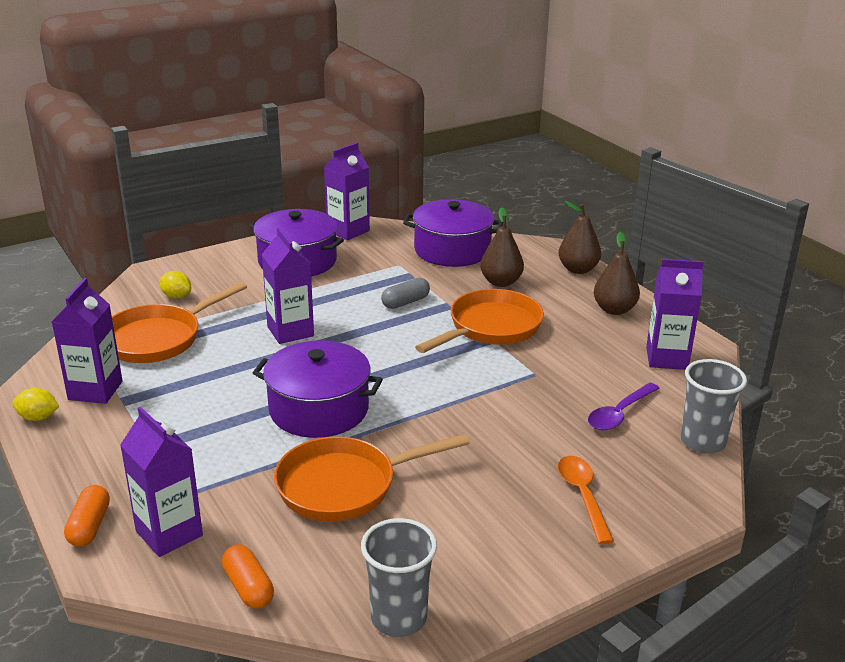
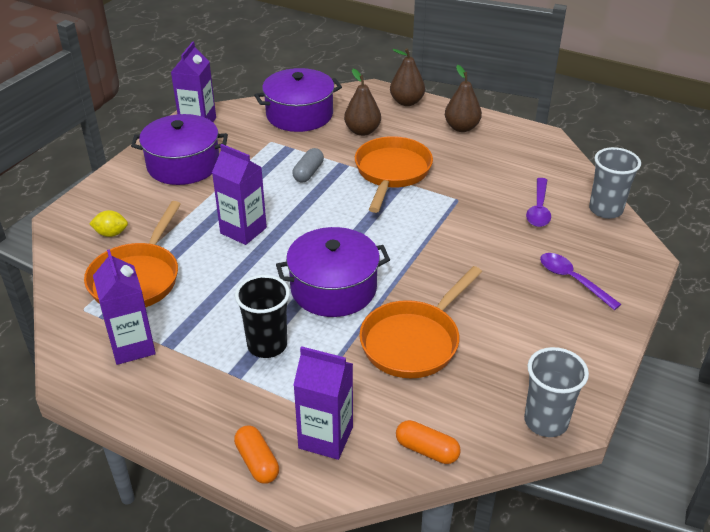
camera: 30 degrees left, 10 degrees up
(38, 417) = (107, 391): yellow lemon -> none
(205, 434) = (267, 345): none -> black cup
(583, 496) = (572, 280): orange spoon -> purple spoon
(666, 358) = (529, 155): purple carton -> none

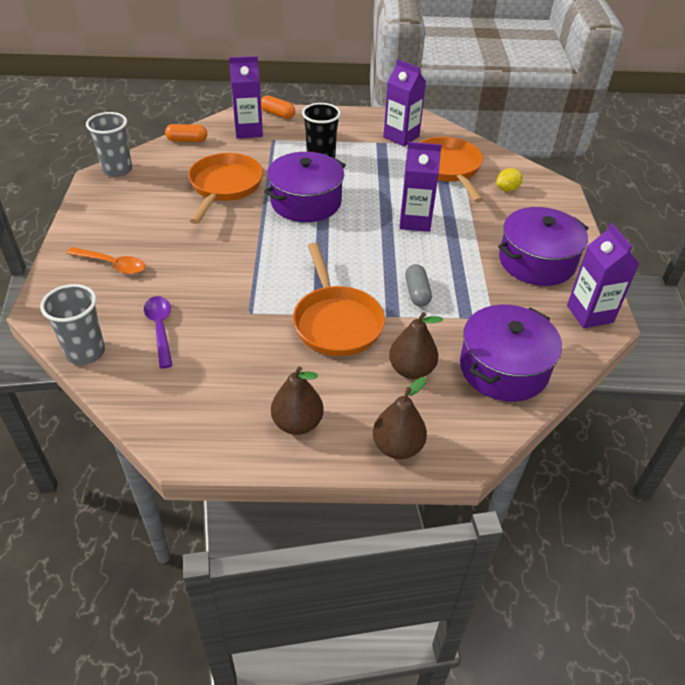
camera: 150 degrees right, 5 degrees up
(572, 280) = (112, 264): purple spoon -> orange spoon

